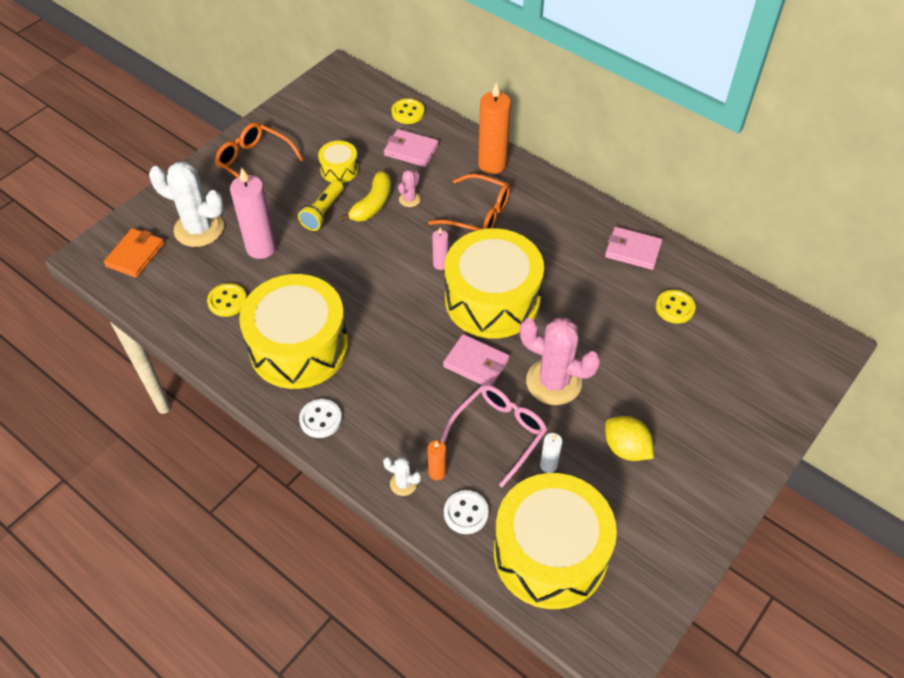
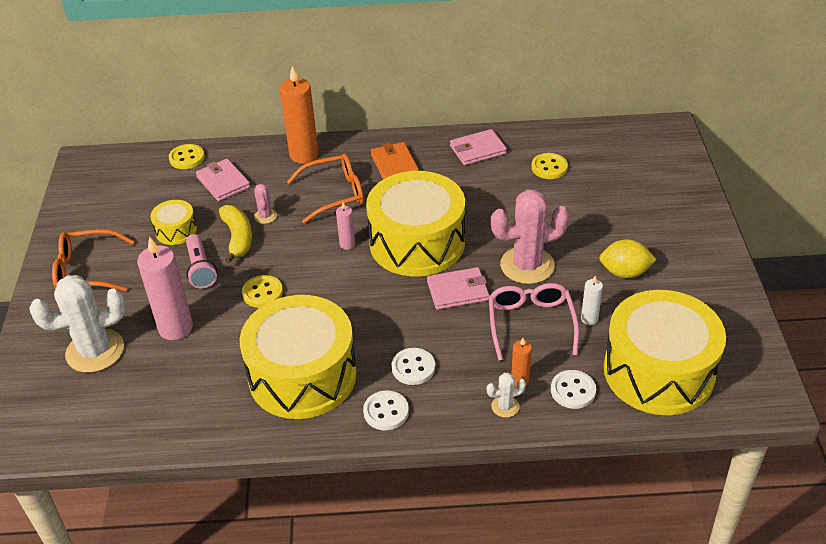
camera: 40 degrees left, 10 degrees down
(135, 255) = (54, 410): orange wallet -> orange wallet (394, 164)
(227, 301) = (194, 386): yellow button -> yellow button (262, 293)
(323, 212) = (200, 269): yellow flashlight -> pink flashlight
(375, 400) = (413, 368): none -> white button
(411, 150) = (223, 182): pink wallet -> pink wallet turned 75 degrees clockwise

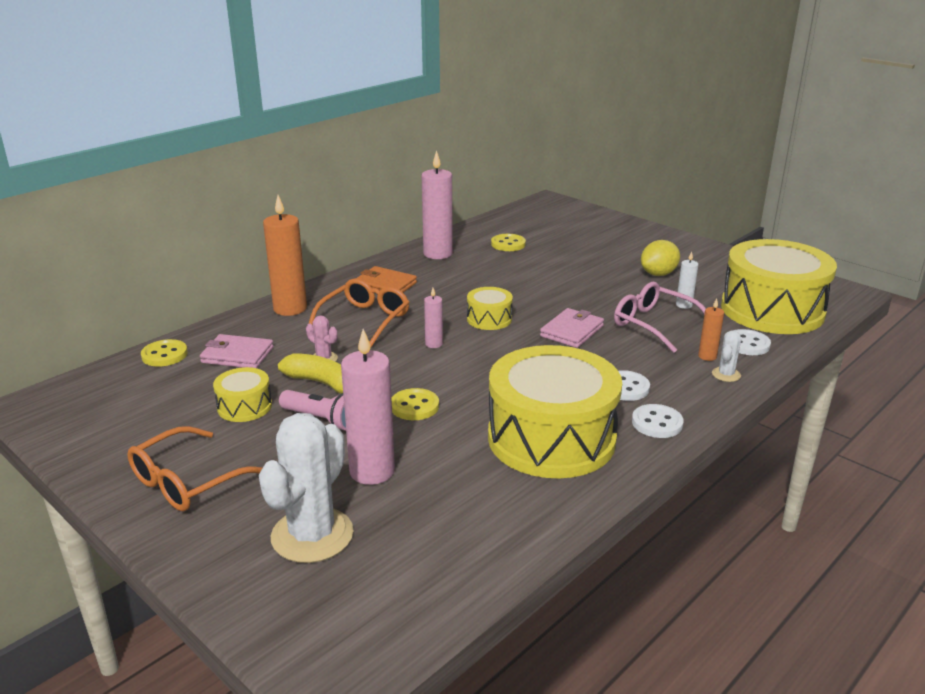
camera: 45 degrees left, 15 degrees down
(417, 242) = (489, 319): yellow drum -> yellow drum, size x0.44
(477, 150) = (438, 254): pink wallet -> pink candle
(527, 265) = (592, 297): pink cactus -> none

